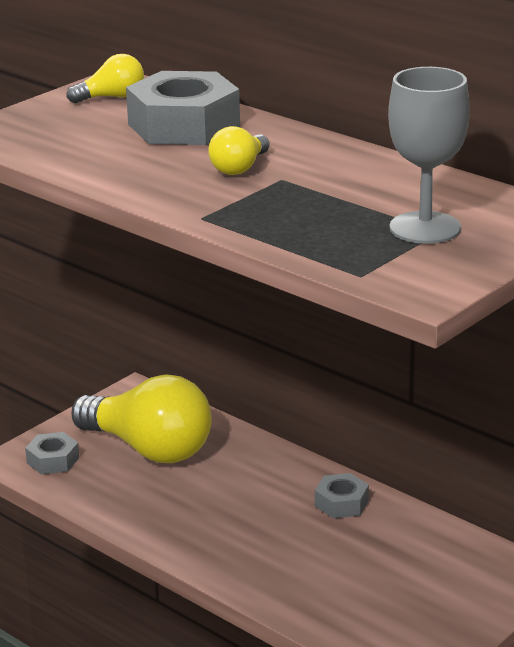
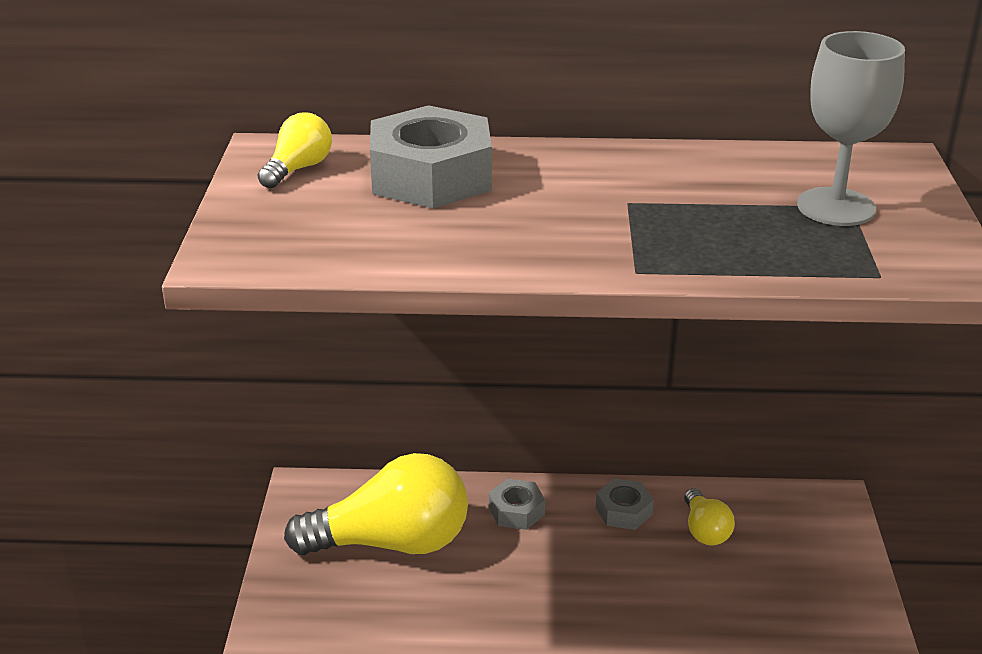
camera: 40 degrees left, 5 degrees up
(53, 460) = (312, 603): grey nut -> grey nut (516, 511)
(239, 168) = (570, 204): yellow light bulb -> yellow light bulb (705, 530)

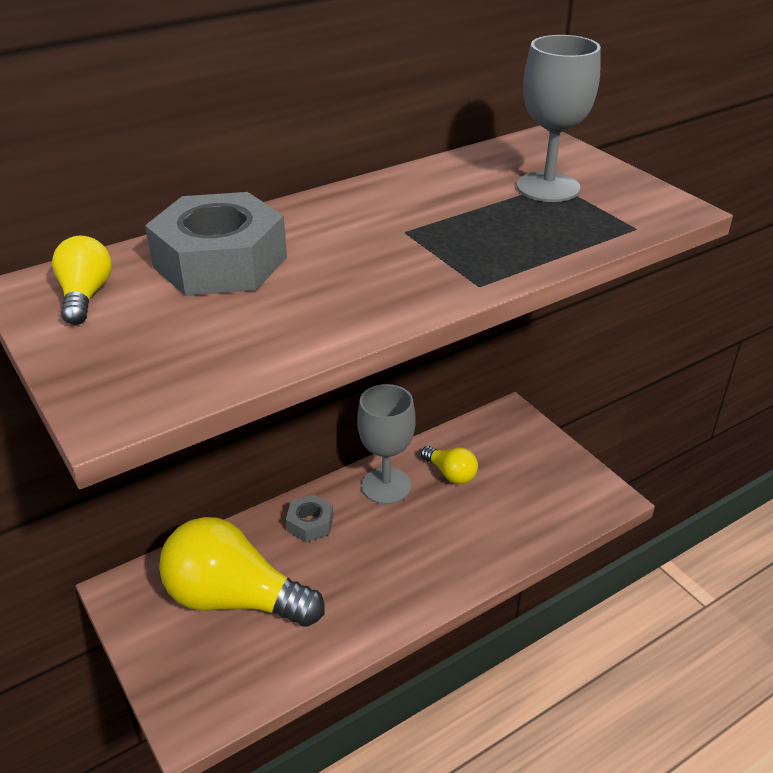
camera: 35 degrees left, 5 degrees up
(392, 543) = (234, 598): yellow light bulb -> yellow light bulb turned 120 degrees counterclockwise
(624, 511) = (386, 486): grey nut -> grey goblet

